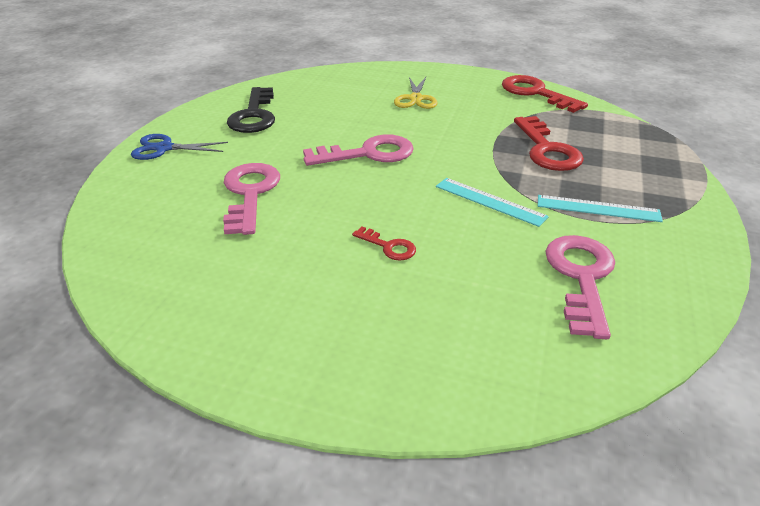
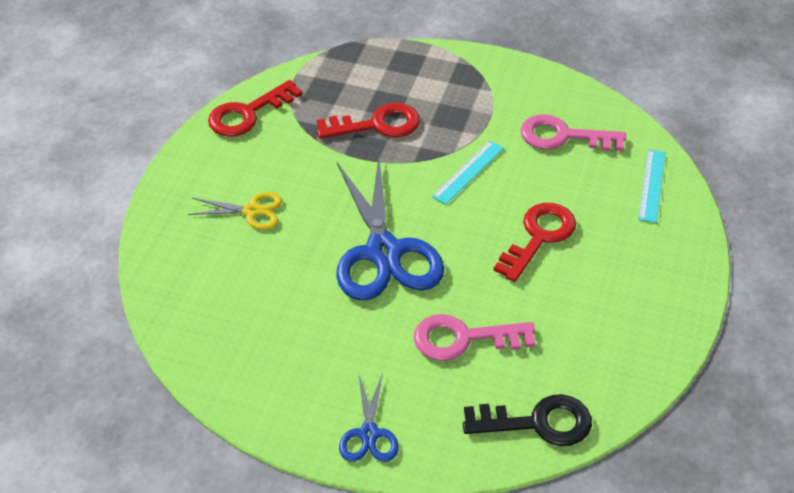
camera: 90 degrees left, 10 degrees up
(254, 115) = (285, 359): black key -> black key (537, 422)
(367, 154) = (384, 252): pink key -> blue scissors
(388, 246) = (538, 237): red key -> red key, size x1.98
(598, 208) = (475, 111): turquoise ruler -> turquoise ruler (652, 185)

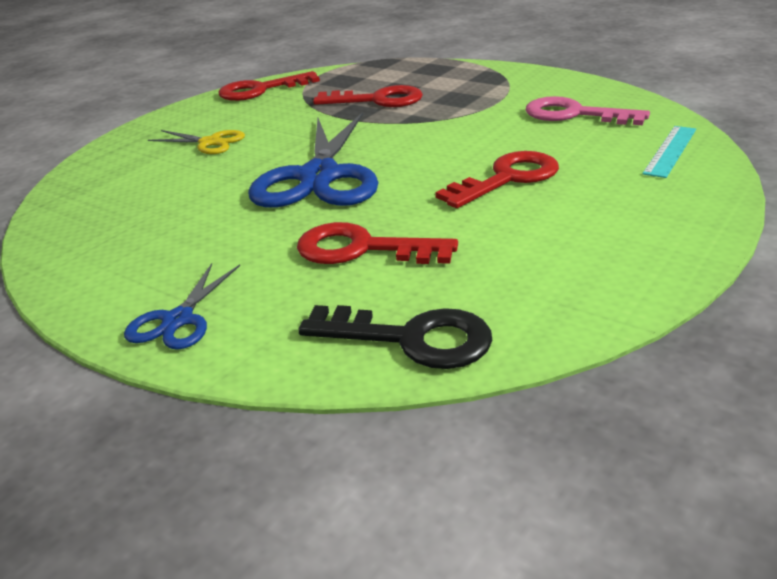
camera: 20 degrees right, 15 degrees down
(464, 339) = (363, 249): pink key -> red key
(468, 172) = (452, 131): turquoise ruler -> none

